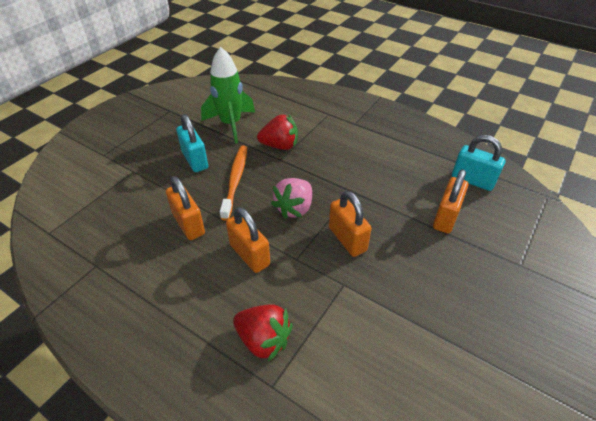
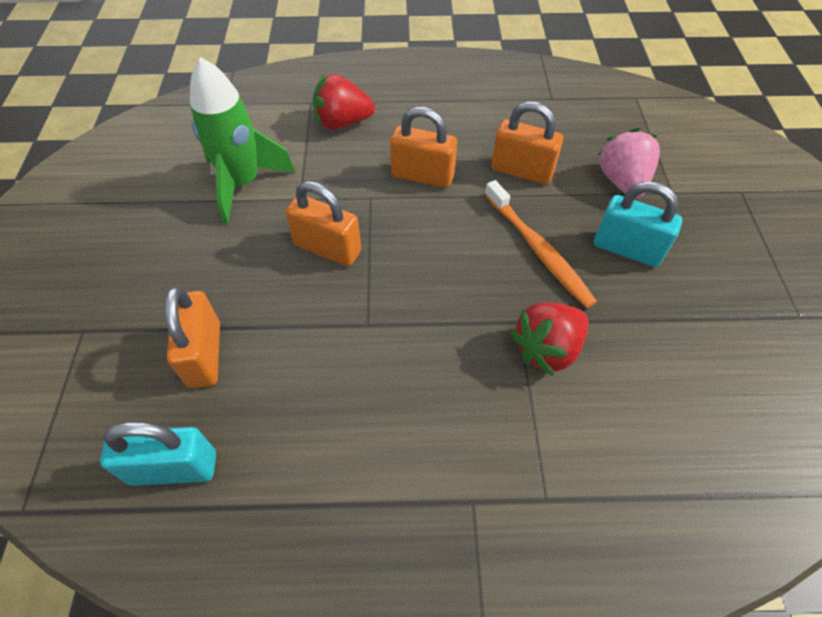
camera: 145 degrees right, 10 degrees up
(231, 124) = (672, 347): green rocket -> green rocket (243, 184)
(294, 208) = (424, 253): pink strawberry -> pink strawberry (622, 181)

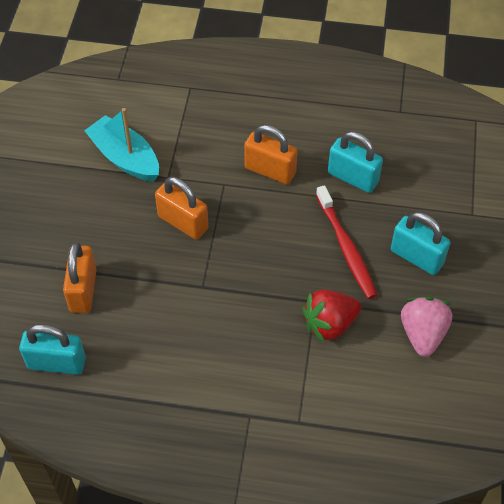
camera: 10 degrees right, 0 degrees up
(243, 184) = (125, 158): green rocket -> turquoise boat
(342, 123) = (214, 111): red strawberry -> none
(521, 171) = (353, 178): orange padlock -> turquoise padlock
(538, 250) = (346, 248): orange toothbrush -> red toothbrush
(622, 181) = (434, 199): pink strawberry -> pink strawberry (422, 334)

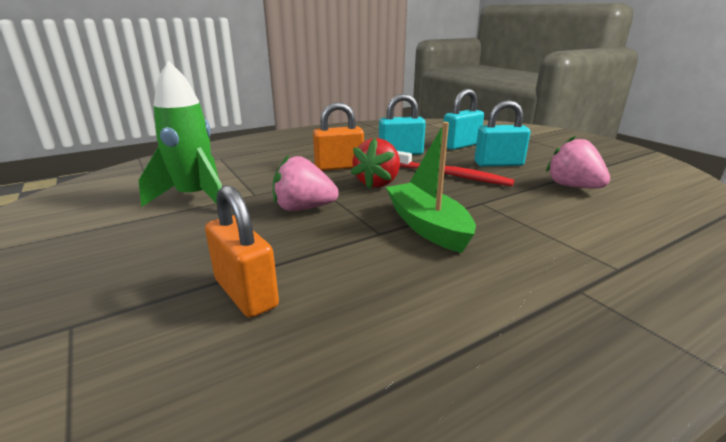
camera: 40 degrees left, 30 degrees down
(56, 363) = (287, 386): turquoise padlock -> turquoise padlock (460, 145)
(125, 158) = (195, 198): turquoise boat -> green rocket
(183, 222) = (303, 208): orange padlock -> pink strawberry
(239, 302) = (427, 226): none -> green boat
(329, 324) = (514, 207): red strawberry -> red strawberry (377, 183)

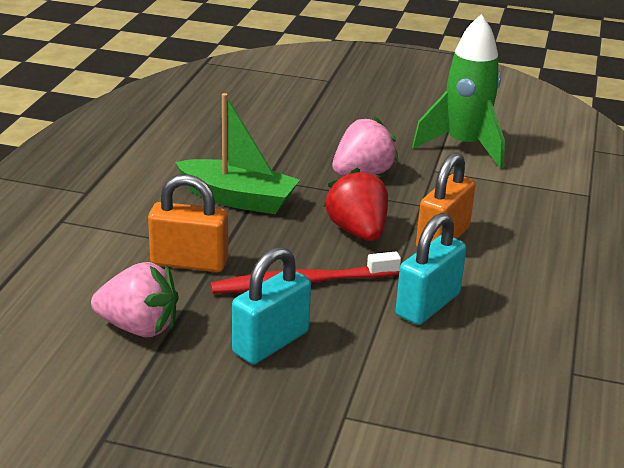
camera: 135 degrees right, 5 degrees up
(246, 293) = (280, 116): orange padlock -> orange padlock (189, 262)
(460, 145) = (382, 379): turquoise padlock -> none

